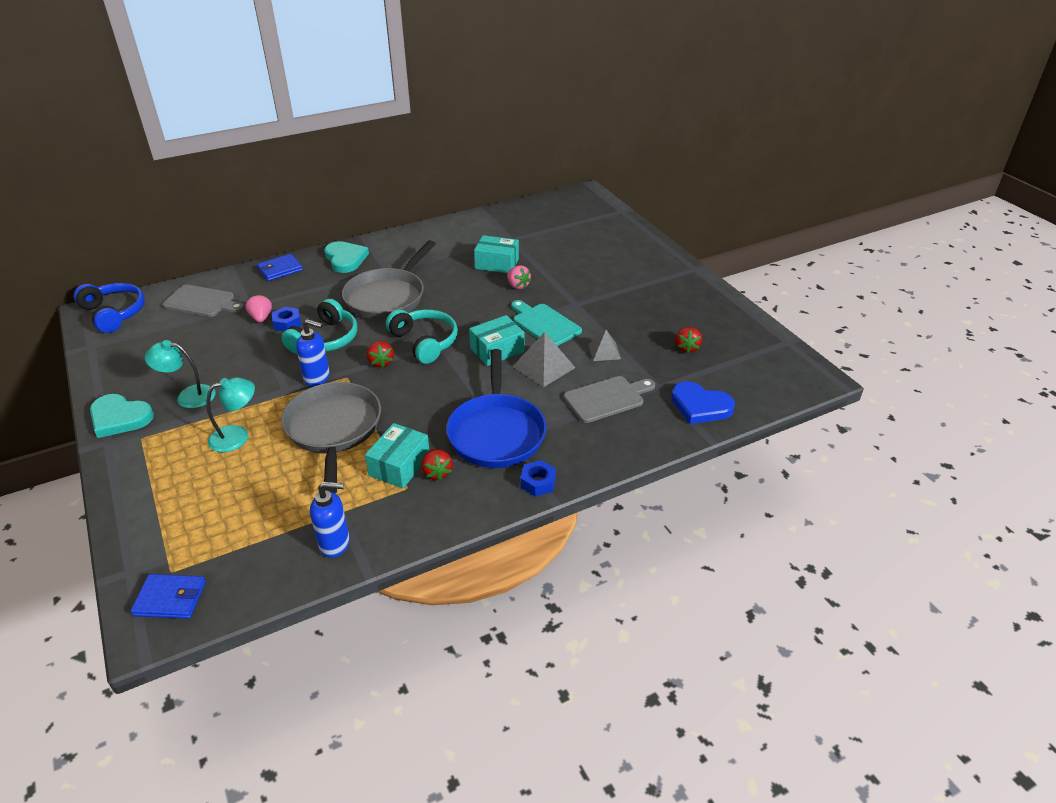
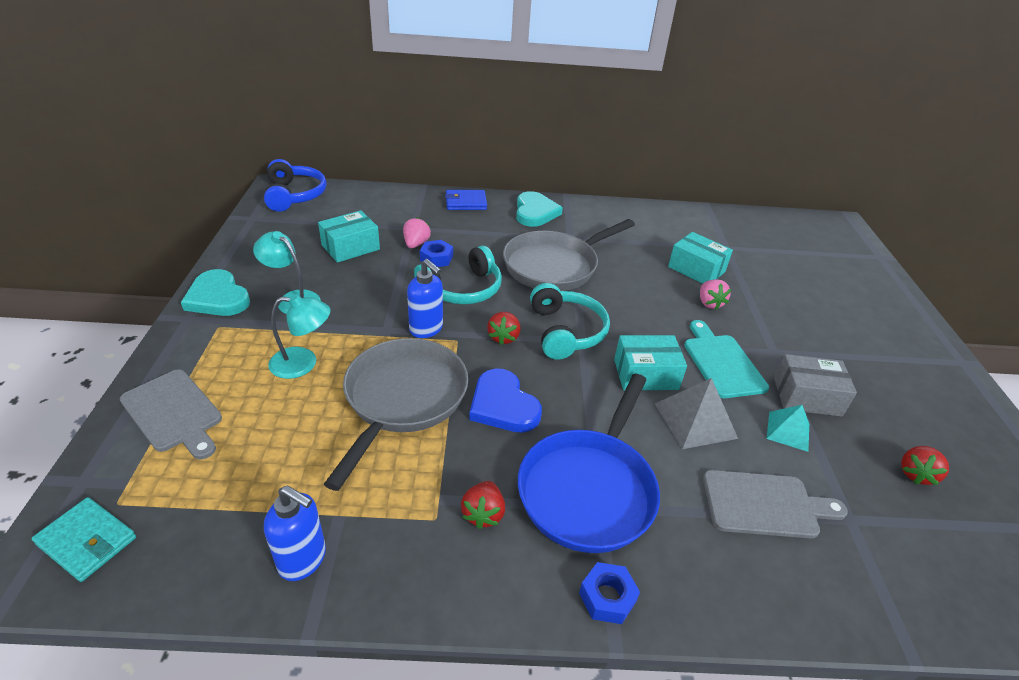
camera: 25 degrees right, 0 degrees up
(170, 599) = (87, 541): blue wallet -> turquoise wallet
(202, 302) = (375, 210): grey cutting board -> grey cutting board (174, 413)
(399, 465) = (445, 481): turquoise box -> turquoise box (350, 247)
(604, 351) = (788, 431): grey pyramid -> turquoise pyramid
(608, 326) = (807, 396): none -> grey box
(700, 406) = (910, 582): blue heart -> blue heart (503, 405)

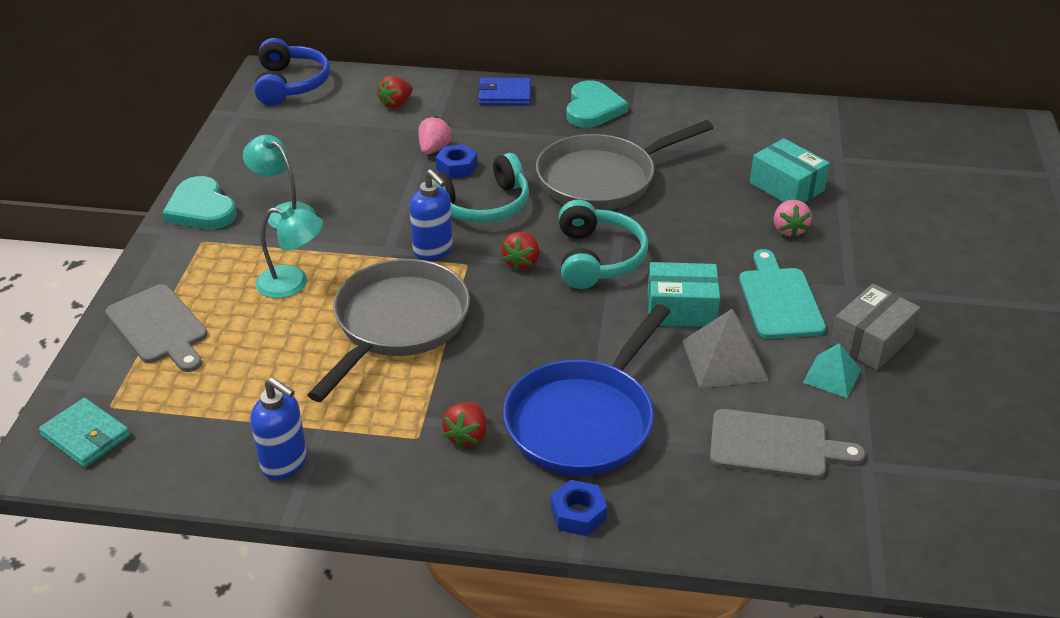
camera: 10 degrees right, 0 degrees up
(350, 247) = (354, 152): turquoise box -> none
(503, 405) = (507, 335): blue heart -> none
(807, 396) = (871, 341): grey box -> grey box turned 60 degrees counterclockwise
(915, 474) = (967, 426): red strawberry -> red strawberry (396, 104)

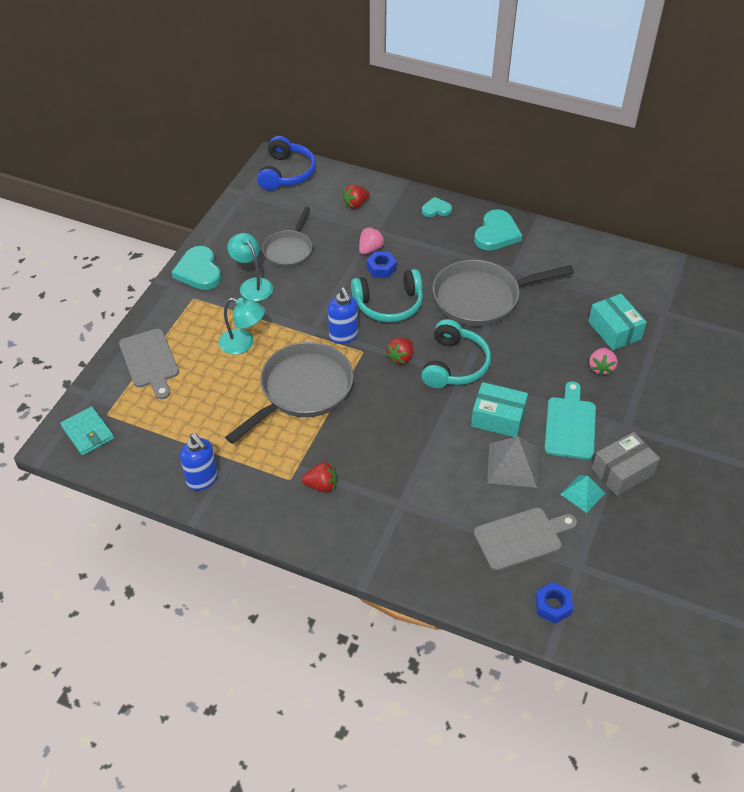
camera: 15 degrees right, 10 degrees up
(323, 166) = (289, 250): none -> grey pan
(467, 436) = (321, 485): red strawberry -> red strawberry turned 120 degrees counterclockwise
(505, 94) = (436, 209): blue wallet -> turquoise heart
(578, 514) = (374, 557): blue nut -> blue nut (553, 606)
(584, 420) = (401, 490): blue pan -> none
(775, 445) = (521, 538): grey cutting board -> grey cutting board turned 45 degrees counterclockwise

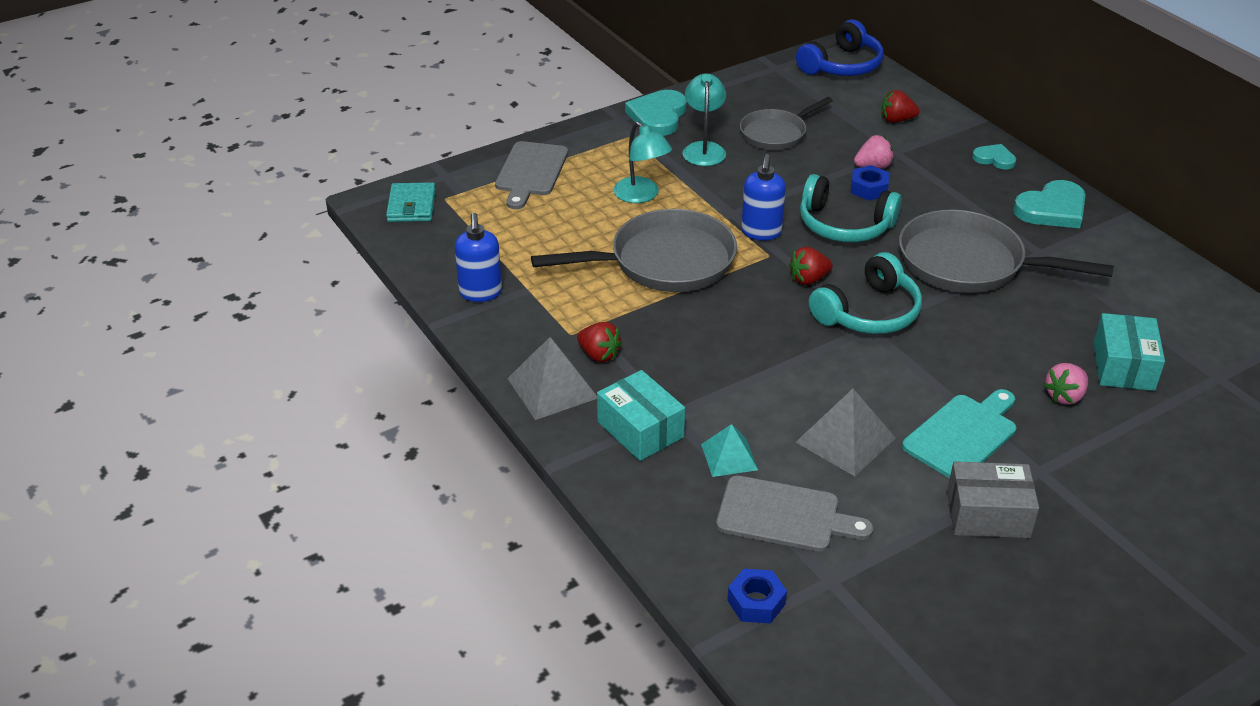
camera: 35 degrees right, 10 degrees down
(313, 527) = (552, 388): none -> grey pyramid
(498, 418) = (872, 386): turquoise box -> turquoise box (640, 429)
(582, 493) = (910, 510): turquoise pyramid -> turquoise pyramid (729, 457)

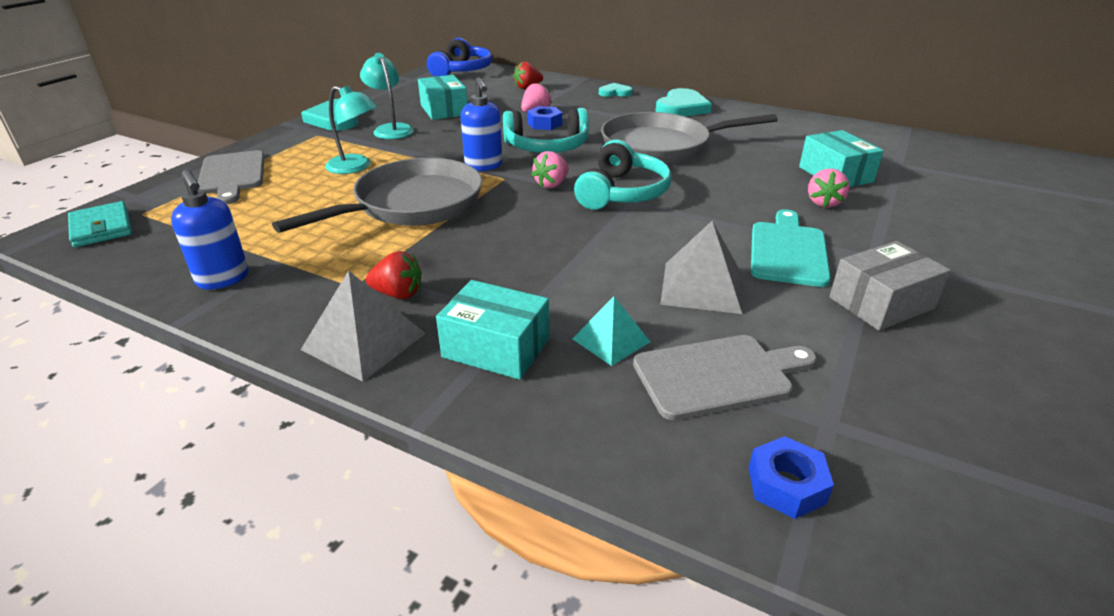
camera: 30 degrees left, 5 degrees down
(776, 133) = (444, 110): grey pan -> turquoise box
(808, 279) = (551, 184): red strawberry -> pink strawberry

